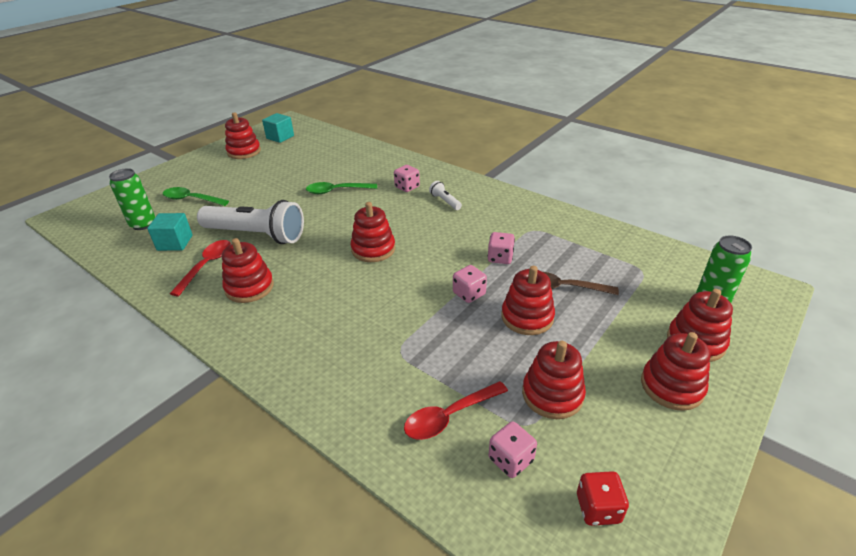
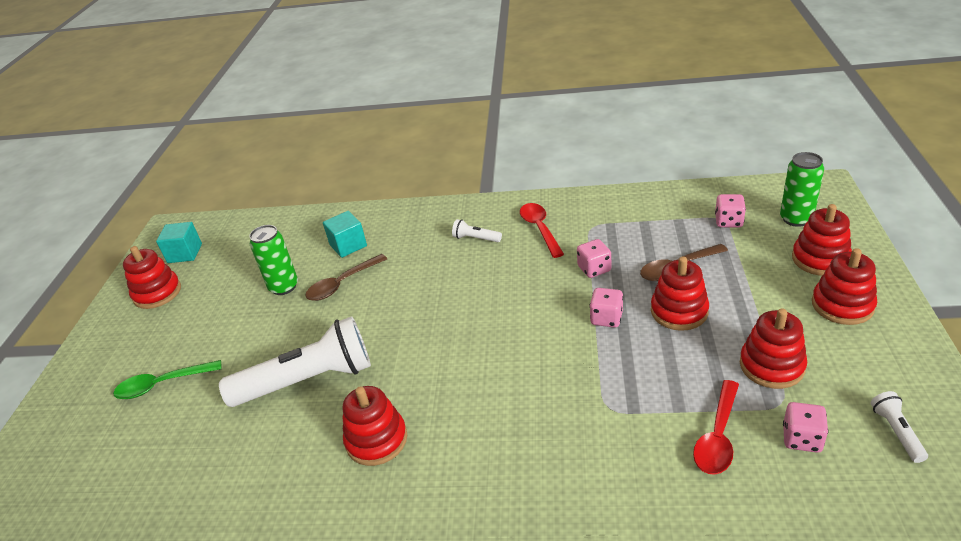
camera: 30 degrees left, 0 degrees up
(143, 224) = (133, 449): green can -> green can (284, 287)
(175, 243) = (212, 445): turquoise cube -> turquoise cube (348, 245)
(207, 266) = (292, 447): red spoon -> red spoon (540, 229)
(337, 191) = (342, 284): green spoon -> brown spoon
(373, 249) = (462, 325): red stacking toy -> none
(407, 187) = (417, 242): pink dice -> pink dice (728, 221)
(598, 508) = (896, 432): red dice -> white flashlight

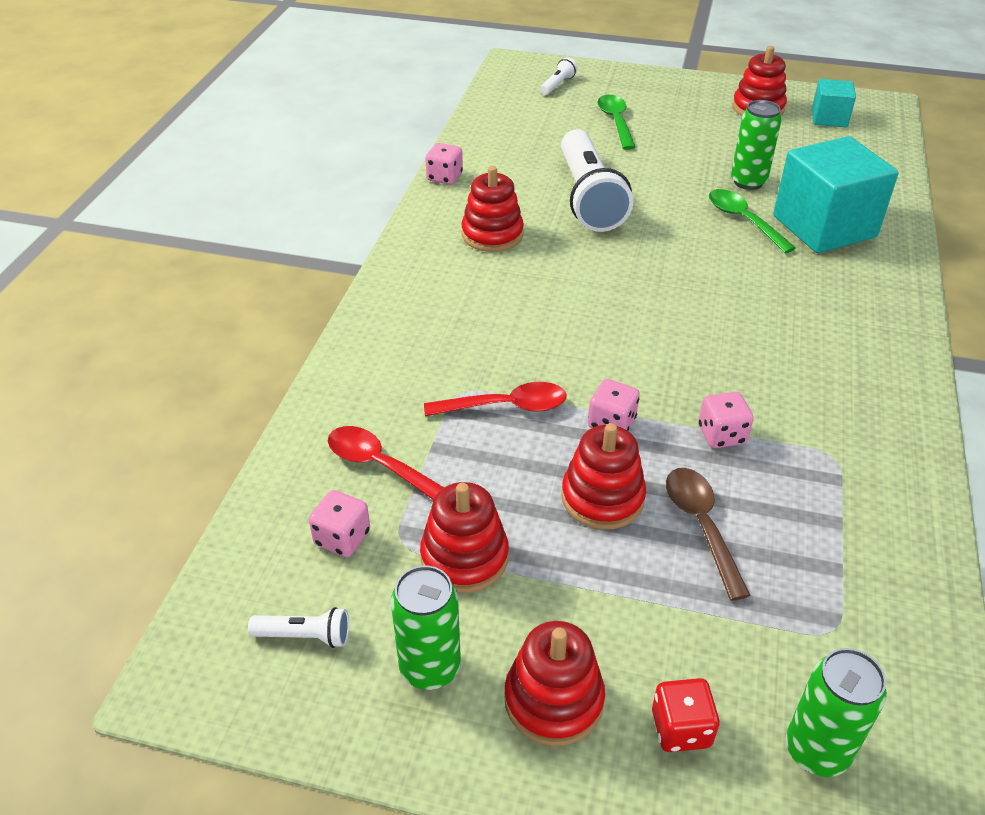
camera: 95 degrees right, 5 degrees up
(342, 284) = (743, 220): brown spoon -> green spoon
(348, 245) = (824, 227): turquoise cube -> turquoise cube, size x1.93
(476, 238) = (821, 333): white flashlight -> white flashlight (558, 85)
(540, 229) = (835, 398): red spoon -> red spoon (505, 406)
(728, 221) = (822, 638): pink dice -> pink dice (444, 177)
(820, 259) = (681, 729): red stacking toy -> red dice
(865, 361) = (430, 668): none -> green can

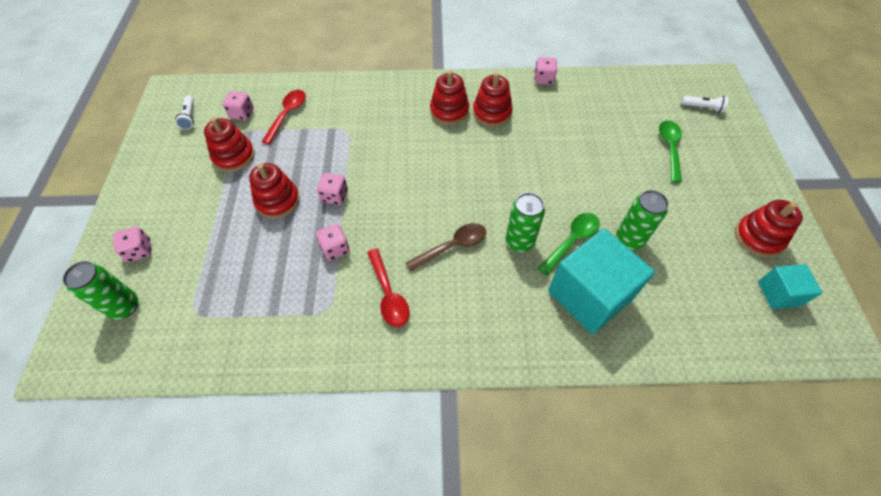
camera: 75 degrees right, 15 degrees up
(430, 668) = (173, 158): green can -> green can (519, 242)
(505, 406) = (338, 150): red spoon -> red spoon (388, 294)
(553, 700) = (156, 202): red stacking toy -> red stacking toy (449, 111)
(588, 198) = (556, 150): white flashlight -> none
(615, 122) = (669, 148): green spoon -> green spoon turned 60 degrees counterclockwise
(681, 729) = (139, 251): red dice -> pink dice
(701, 526) = (262, 246): brown spoon -> brown spoon (452, 246)

